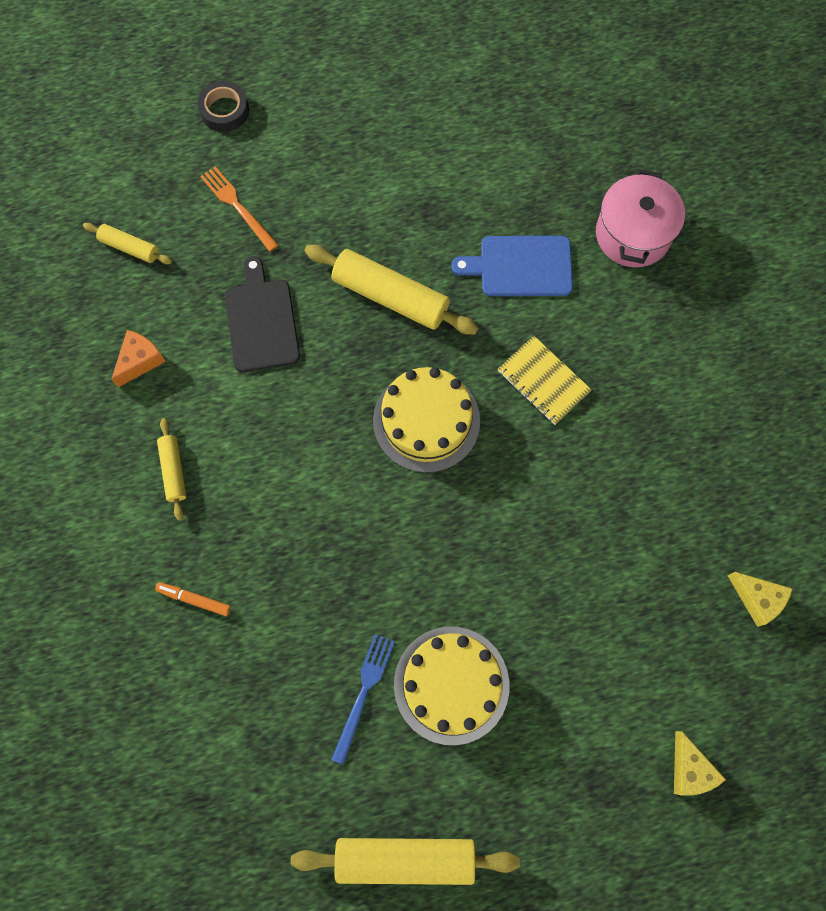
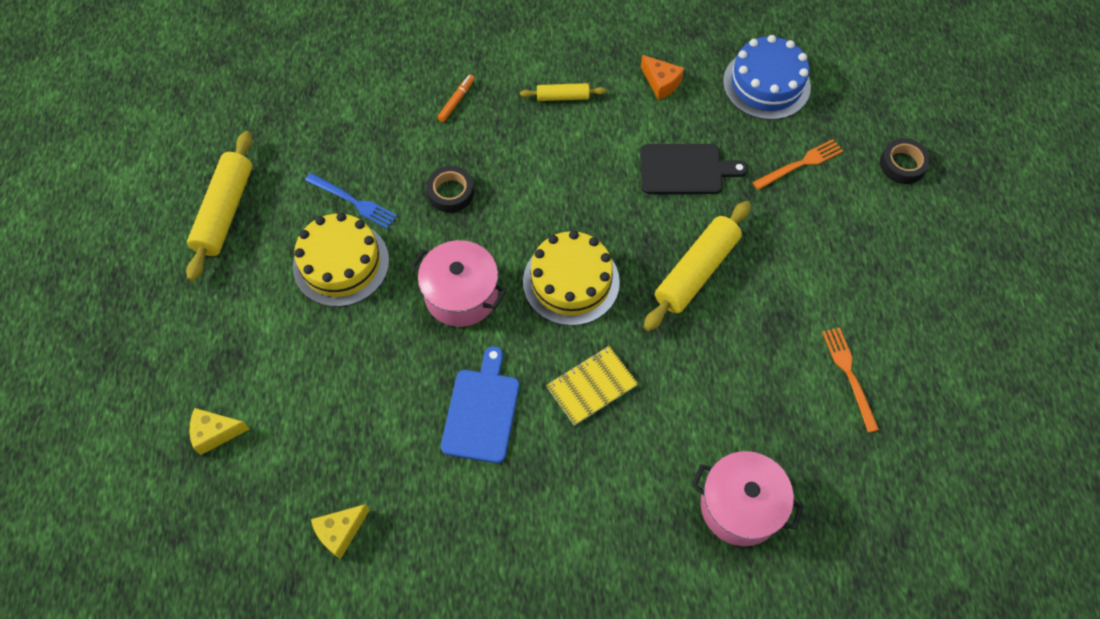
camera: 100 degrees right, 10 degrees down
(130, 247) = (766, 84): yellow rolling pin -> blue cake
(332, 576) = (451, 192): none -> black tape
(465, 535) = (461, 295): none -> pink pot
(479, 151) = (849, 375): none -> orange fork
(521, 266) = (715, 389): blue cutting board -> blue cutting board (481, 411)

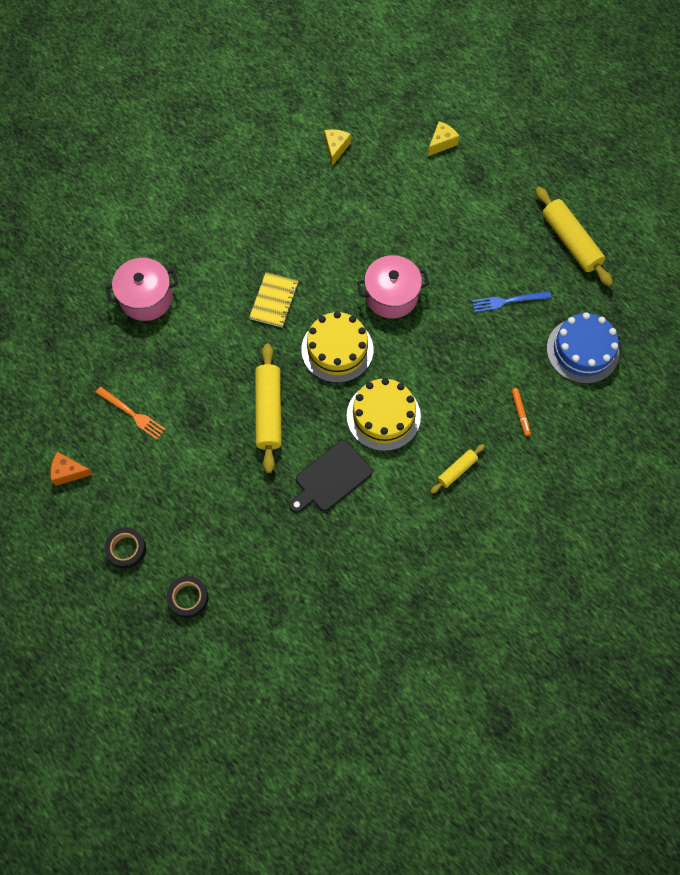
camera: 140 degrees right, 5 degrees up
(341, 263) = (475, 263): yellow cake -> yellow cake (383, 416)
(451, 192) = (459, 350): black tape -> black tape (126, 549)
(481, 411) = (321, 246): blue cutting board -> none
(661, 83) = (402, 535): orange cheese -> orange cheese (69, 472)
(766, 84) = (329, 594): blue cake -> blue cake (582, 350)
(800, 164) = (258, 542): orange fork -> none

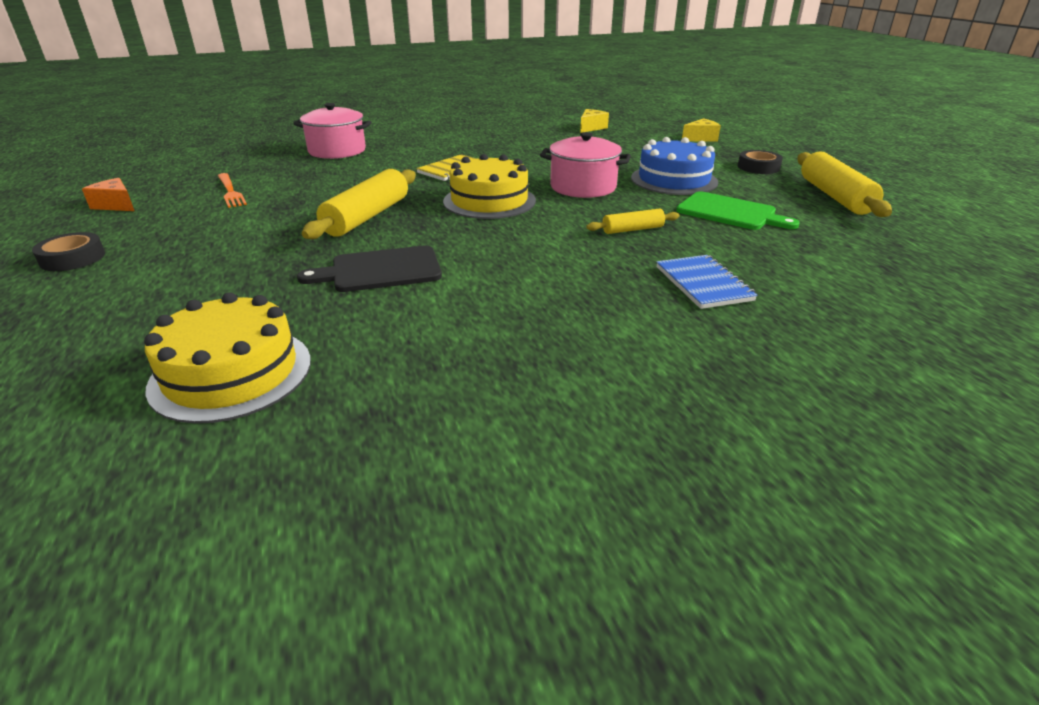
camera: 25 degrees right, 35 degrees down
(188, 598) = (64, 310): black tape -> black tape (758, 167)
(383, 416) = (500, 246): yellow cake -> yellow cake (231, 373)
(457, 470) = (566, 306): yellow rolling pin -> yellow rolling pin (632, 229)
(508, 301) = (730, 212): blue fork -> green cutting board
(520, 413) = (703, 284): orange marker -> blue notebook
(582, 350) = (829, 259): blue cake -> blue cake (674, 180)

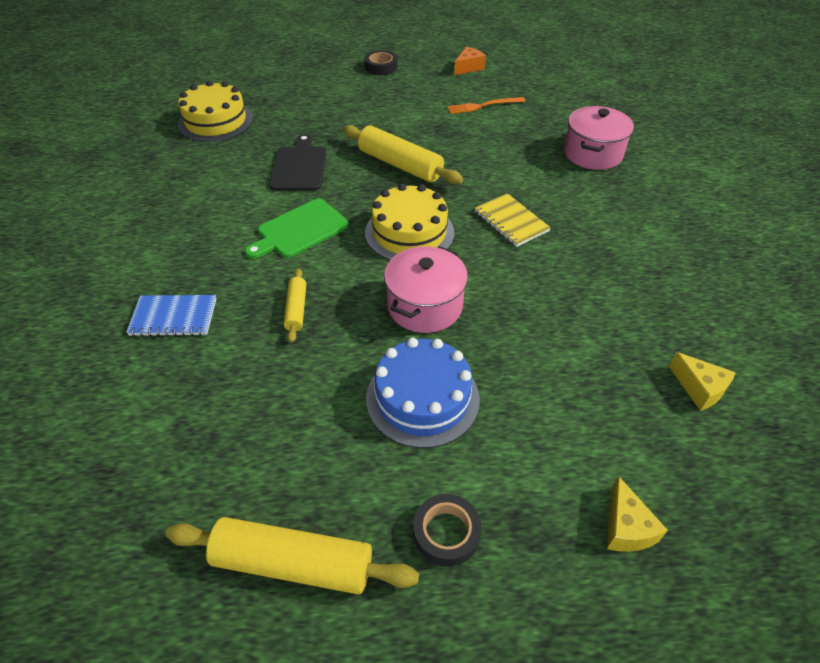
camera: 105 degrees right, 15 degrees up
(730, 212) = (298, 407): green cutting board -> green cutting board (300, 230)

